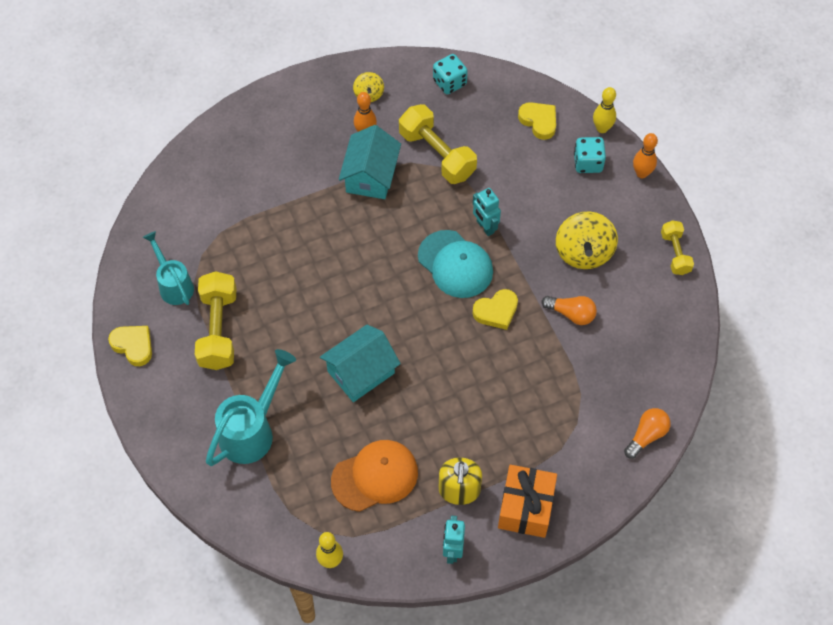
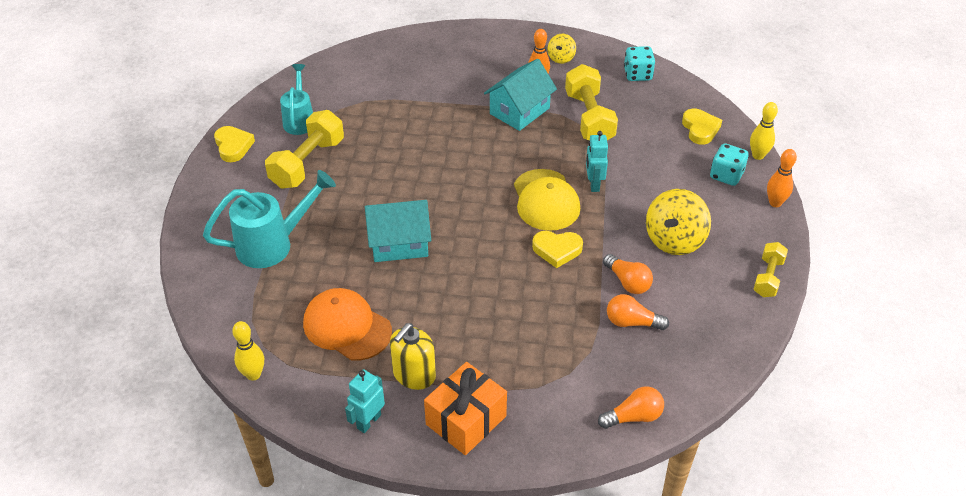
camera: 30 degrees right, 15 degrees down
(375, 476) = (347, 327): orange cap -> orange cap turned 150 degrees counterclockwise
(455, 264) = (546, 200): turquoise cap -> yellow cap
(596, 351) = (632, 322): none -> orange light bulb

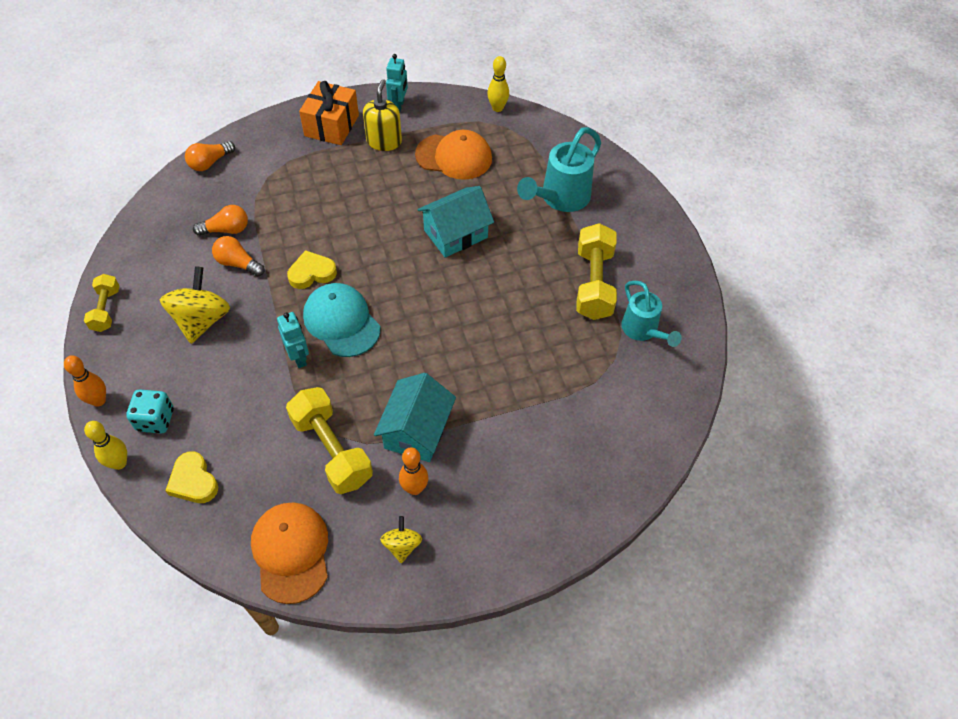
camera: 155 degrees right, 10 degrees up
(233, 146) = (678, 277): yellow heart -> none
(546, 200) = (341, 322): yellow cap -> turquoise cap
(637, 74) = (291, 552): turquoise dice -> orange cap

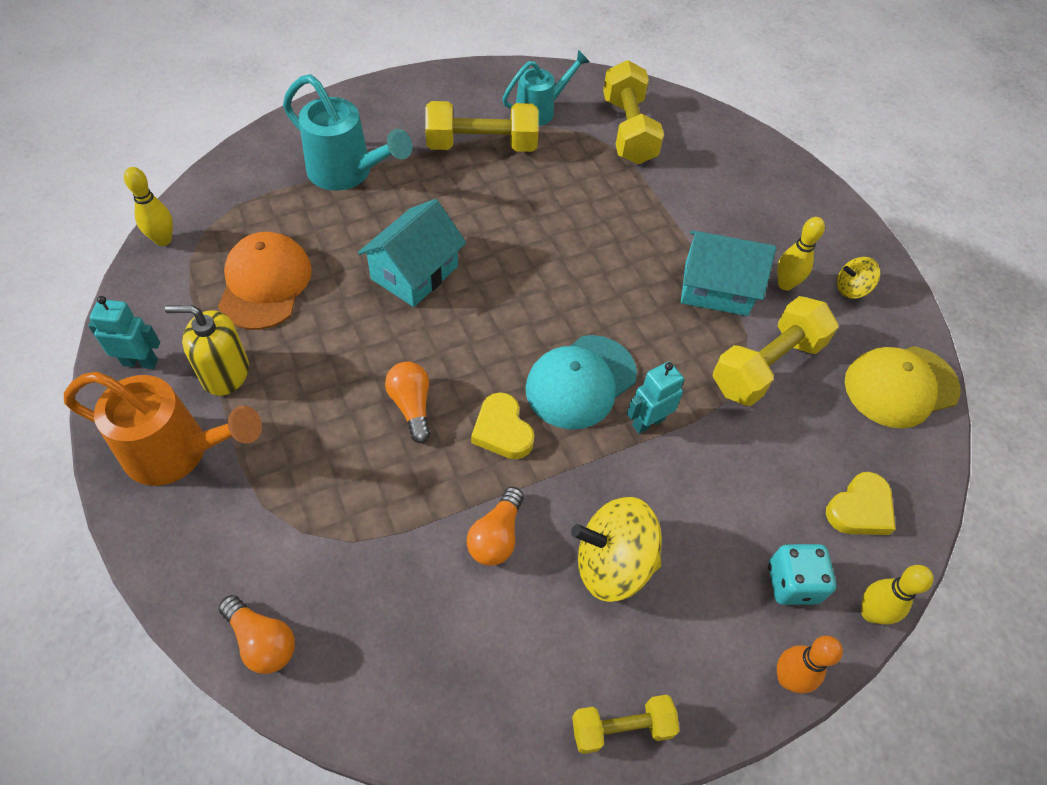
camera: 100 degrees left, 0 degrees up
(226, 230) = (426, 571): orange light bulb -> orange light bulb (411, 406)
(291, 552) = (900, 386): orange cap -> yellow cap
(331, 125) = (179, 453): orange gift -> orange watering can
(414, 488) = (785, 284): orange bowling pin -> yellow bowling pin
(455, 234) = (414, 272): turquoise house -> turquoise house turned 75 degrees clockwise
(617, 398) = (628, 130): none -> yellow dumbbell

